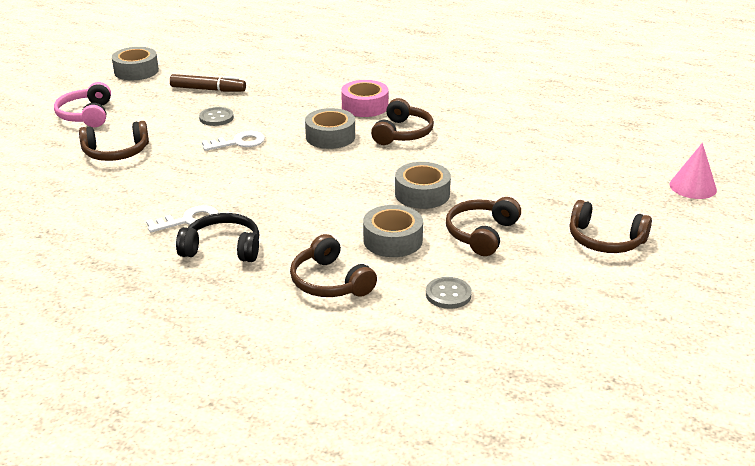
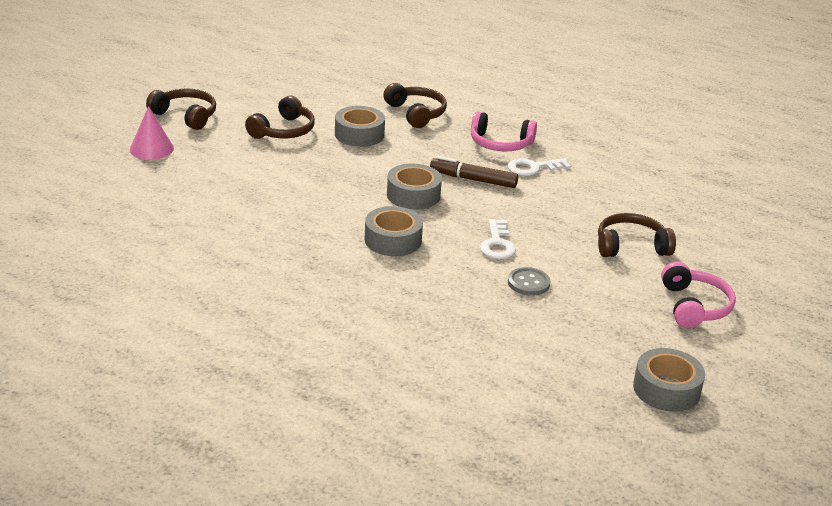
camera: 175 degrees left, 0 degrees up
(208, 89) = (548, 335): brown marker -> brown marker (473, 179)
(223, 248) = (500, 143): black headphones -> pink headphones
(238, 142) = (497, 244): white key -> white key turned 75 degrees counterclockwise
(365, 106) = (341, 280): pink tape -> none
(402, 133) = (309, 235): brown headphones -> none
(422, 194) = (318, 167): grey tape -> grey tape (413, 195)
(448, 294) = (331, 97): grey button -> none
(693, 187) = (60, 146): pink cone -> pink cone (151, 149)

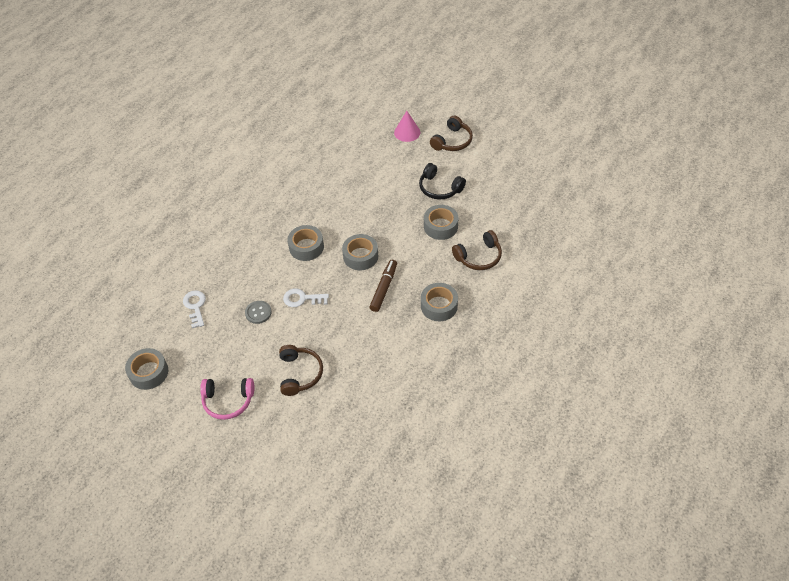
camera: 95 degrees right, 20 degrees up
(283, 131) = (439, 188): brown headphones -> black headphones
(500, 143) = (439, 306): pink headphones -> grey tape
(533, 168) = (404, 324): white key -> white key (195, 306)

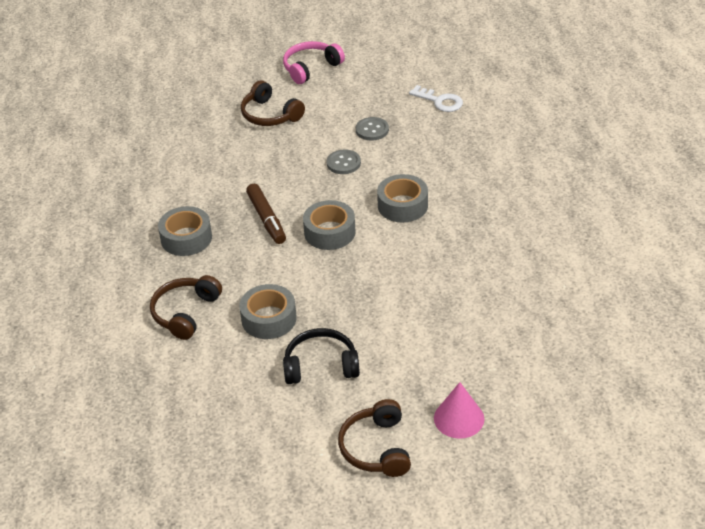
camera: 140 degrees right, 10 degrees down
(149, 372) = (407, 46): grey tape -> none
(302, 299) = (343, 163): white key -> grey button

